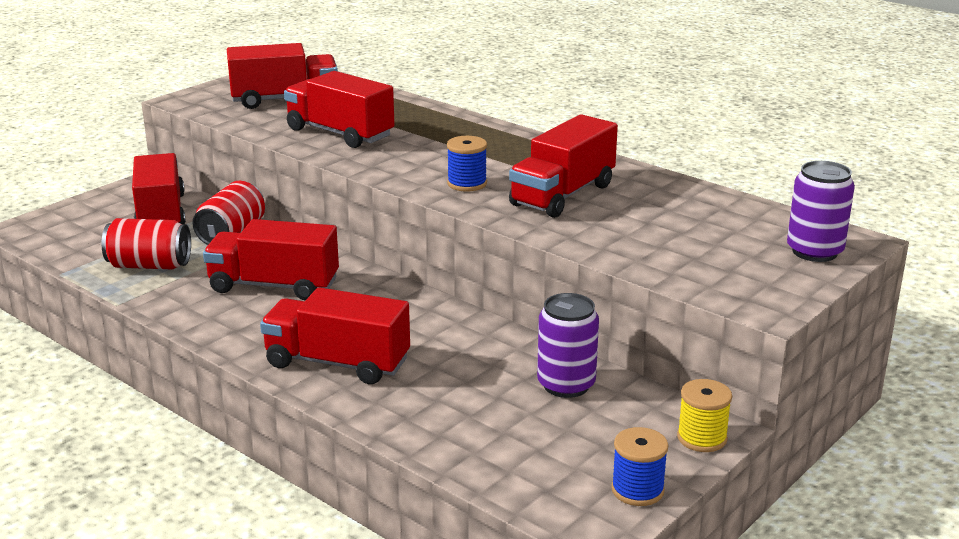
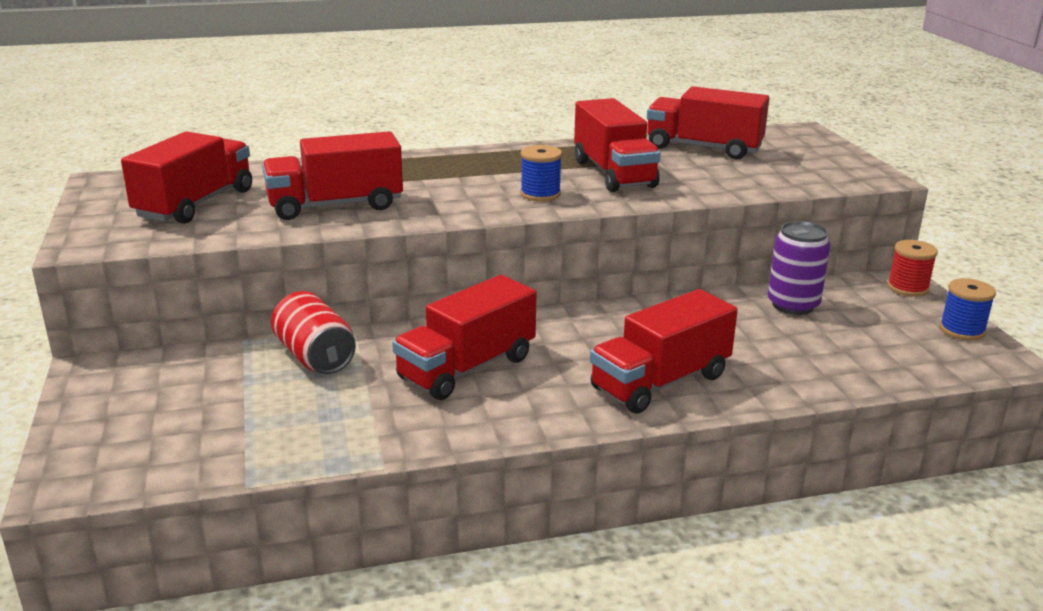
camera: 55 degrees left, 0 degrees up
(149, 265) = (316, 422): red can -> none
(161, 214) = (193, 381): red truck -> red truck (703, 148)
(702, 438) = (907, 288): yellow spool -> red spool
(814, 251) = (807, 143): purple can -> none

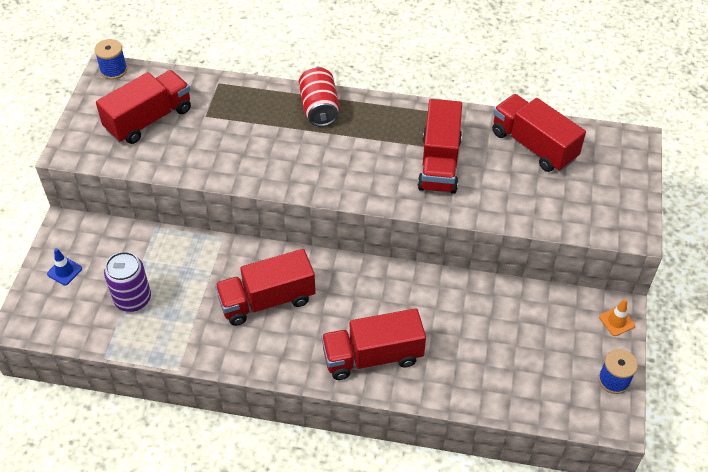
camera: 25 degrees right, 25 degrees up
(116, 412) = (64, 271): none -> blue traffic cone
(315, 357) = (187, 258): red can -> red can (319, 108)
(335, 206) = (231, 149): red truck -> none
(540, 194) = (370, 176): blue spool -> blue spool (113, 70)
(793, 305) = (517, 311): purple can -> purple can (133, 299)
(907, 288) = (616, 321): red spool -> orange traffic cone

